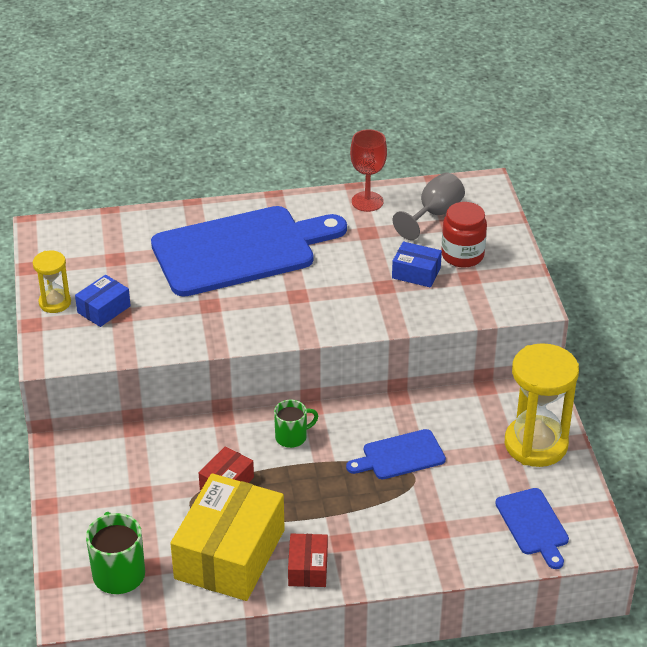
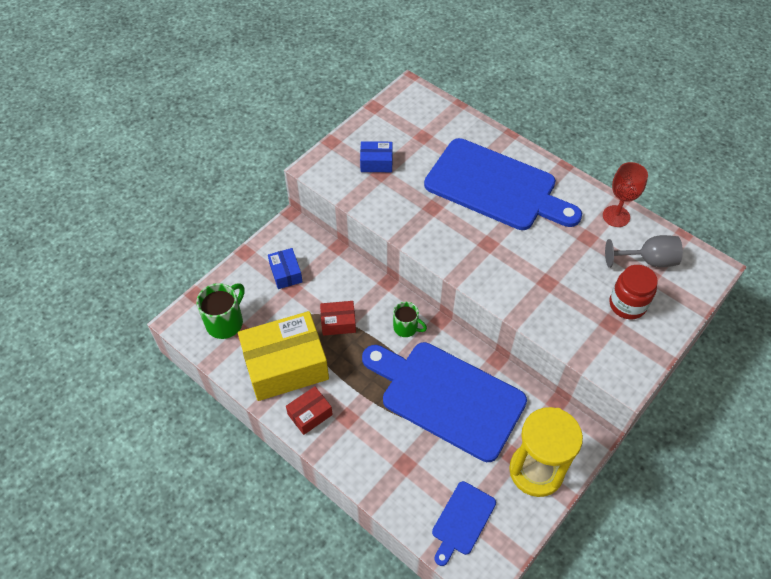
camera: 50 degrees right, 15 degrees up
(55, 303) = (358, 138): yellow hourglass -> none
(400, 456) = (447, 397): blue cutting board -> blue cutting board, size x2.14
(416, 273) = (580, 291): blue box -> blue box (286, 273)

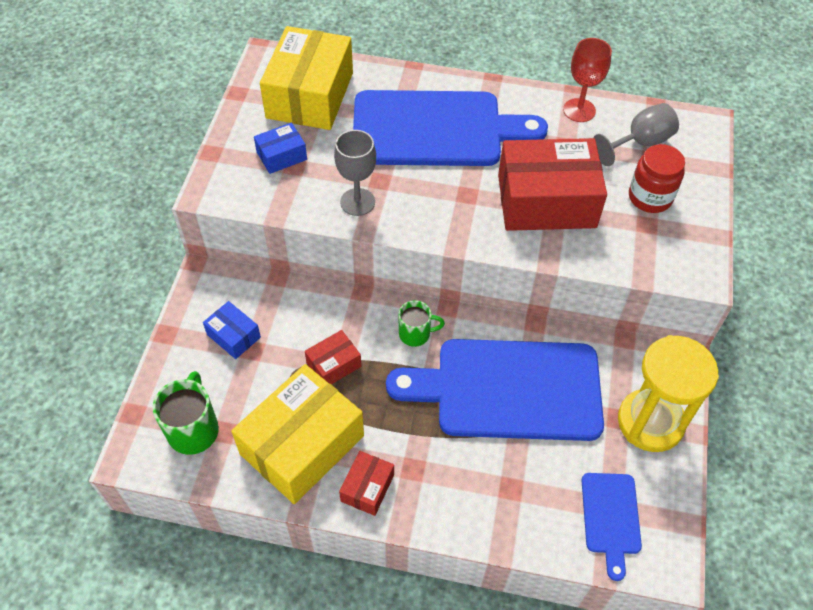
camera: 30 degrees left, 0 degrees up
(407, 216) = (357, 202): none -> grey goblet
(422, 127) = (310, 95): none -> yellow box
(544, 273) = (546, 201): none -> red box

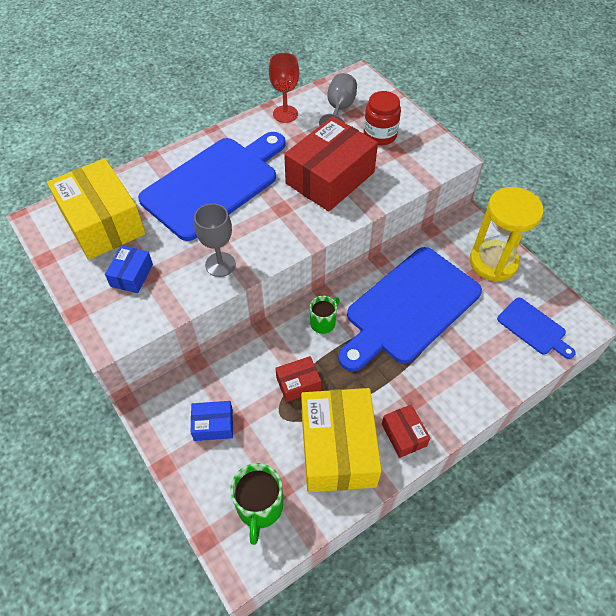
camera: 45 degrees left, 0 degrees up
(193, 429) = (259, 507): green mug -> green mug turned 135 degrees counterclockwise
(334, 365) = (298, 383): red box -> red box turned 60 degrees clockwise

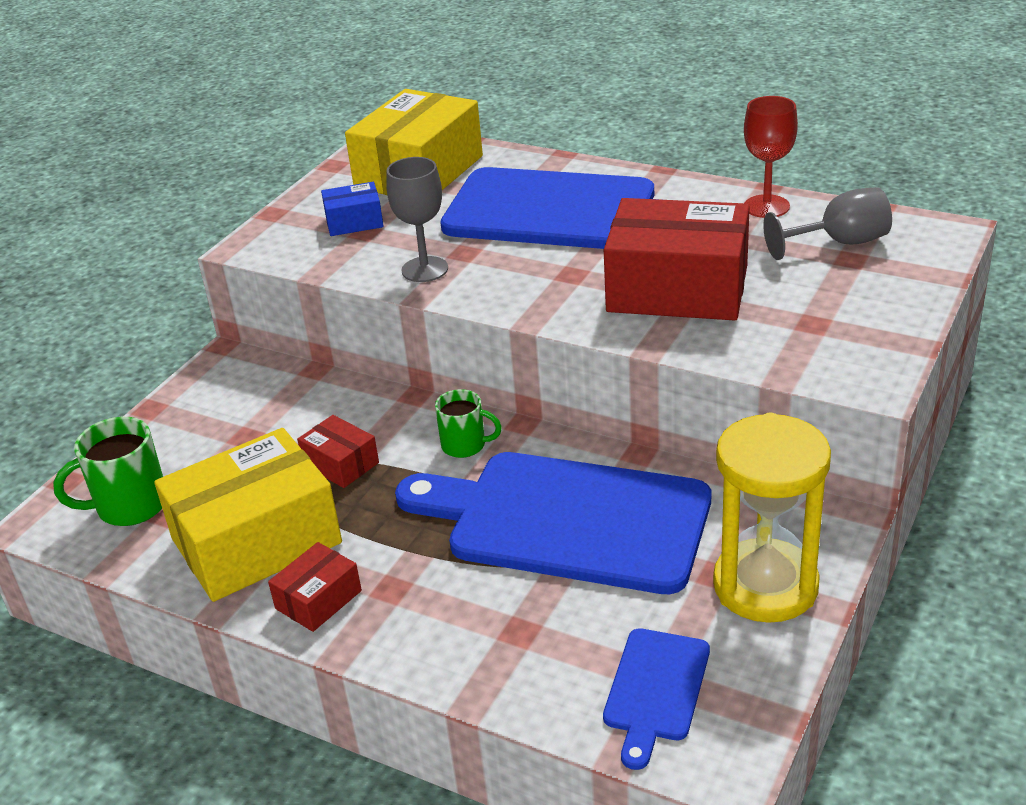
camera: 65 degrees right, 20 degrees down
(213, 425) = (229, 420): blue box -> none
(380, 135) = (830, 297): red jar -> none

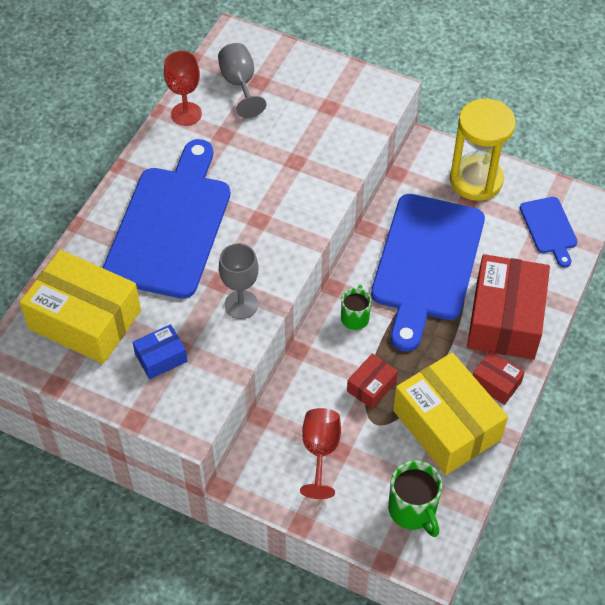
camera: 95 degrees left, 20 degrees up
(248, 420) = (320, 451): none -> red goblet
(354, 222) = (161, 357): blue box -> blue box turned 75 degrees clockwise
(655, 690) = (549, 228): blue cutting board -> blue cutting board turned 60 degrees clockwise
(677, 288) = (284, 165): red box -> red box (505, 319)

